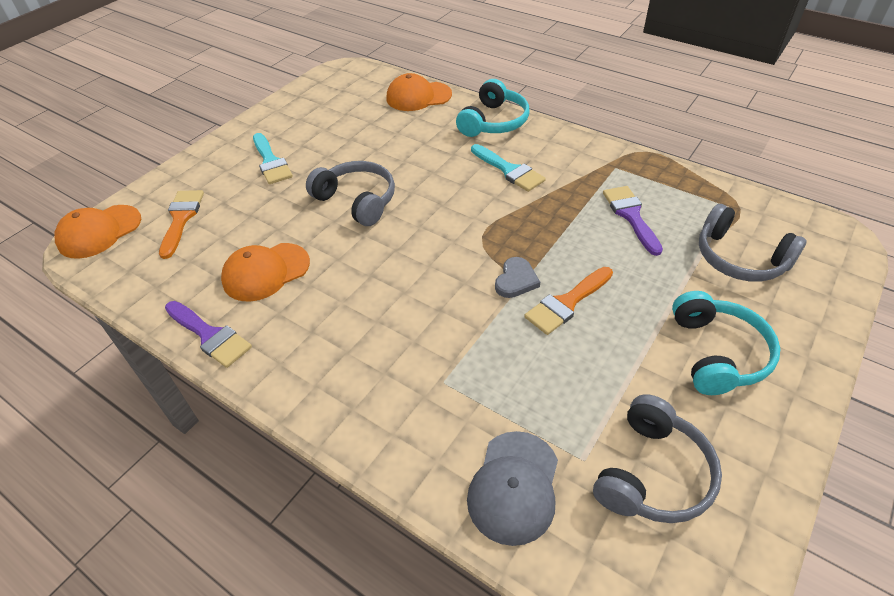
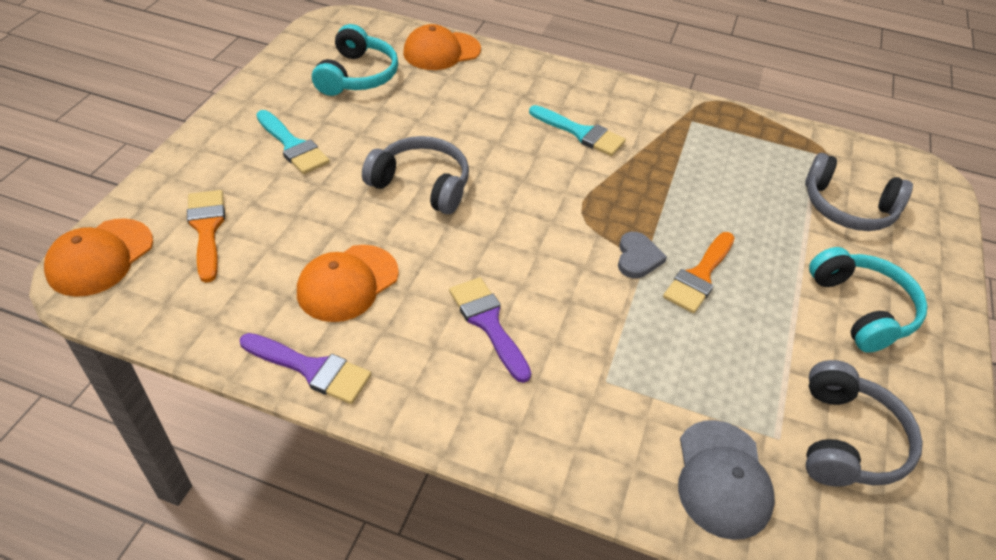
camera: 20 degrees left, 0 degrees up
(494, 122) = (541, 77): turquoise headphones -> turquoise headphones (357, 76)
(631, 216) = (727, 173): purple brush -> purple brush (488, 323)

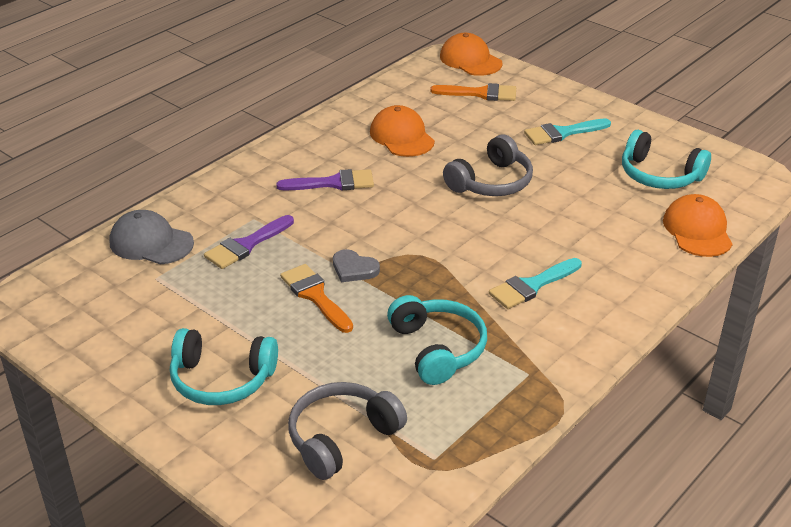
camera: 115 degrees right, 10 degrees down
(311, 369) = (338, 116): purple brush -> purple brush (246, 245)
(704, 174) = (438, 349): none -> turquoise headphones
(847, 440) = (128, 310): grey headphones -> none

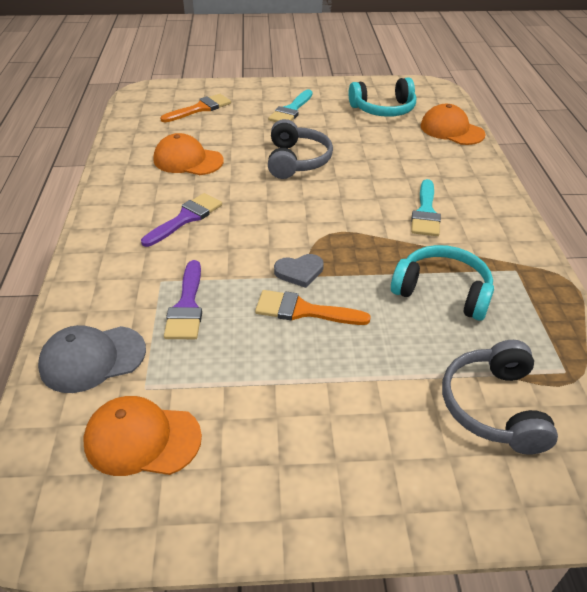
camera: 45 degrees left, 5 degrees up
(222, 379) = (339, 434): turquoise headphones -> none
(470, 60) = (160, 90): orange cap -> orange cap (142, 439)

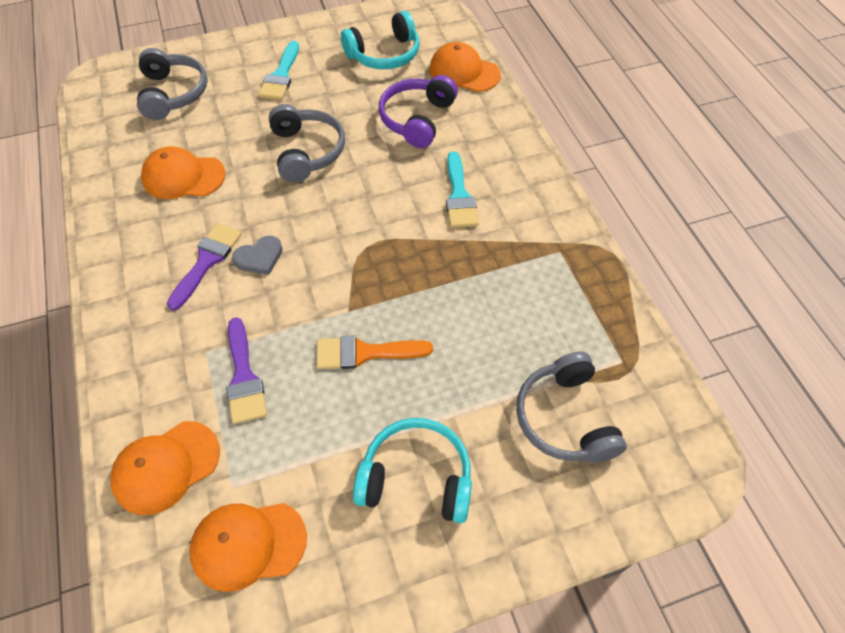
camera: 15 degrees left, 15 degrees up
(92, 359) = (166, 467): grey cap -> orange cap
(200, 108) = (173, 93): orange brush -> grey headphones
(299, 272) = (348, 305): grey heart -> grey heart (259, 257)
(400, 154) = (417, 119): none -> purple headphones
(442, 291) = (495, 295): turquoise headphones -> turquoise headphones (416, 477)

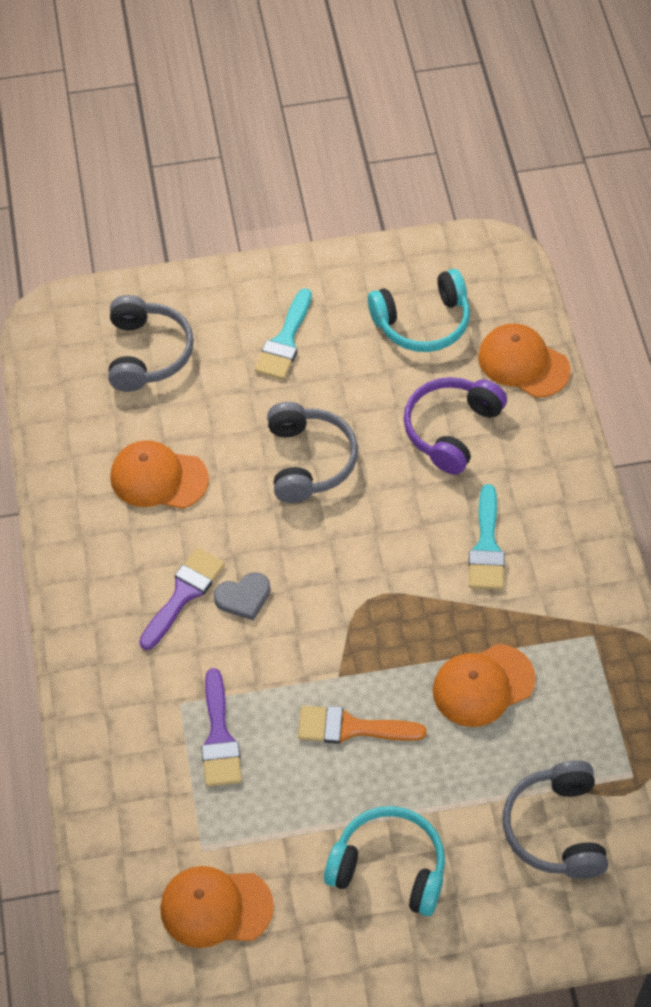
camera: 10 degrees right, 0 degrees up
(166, 467) = (137, 821): orange cap -> orange cap (483, 685)

